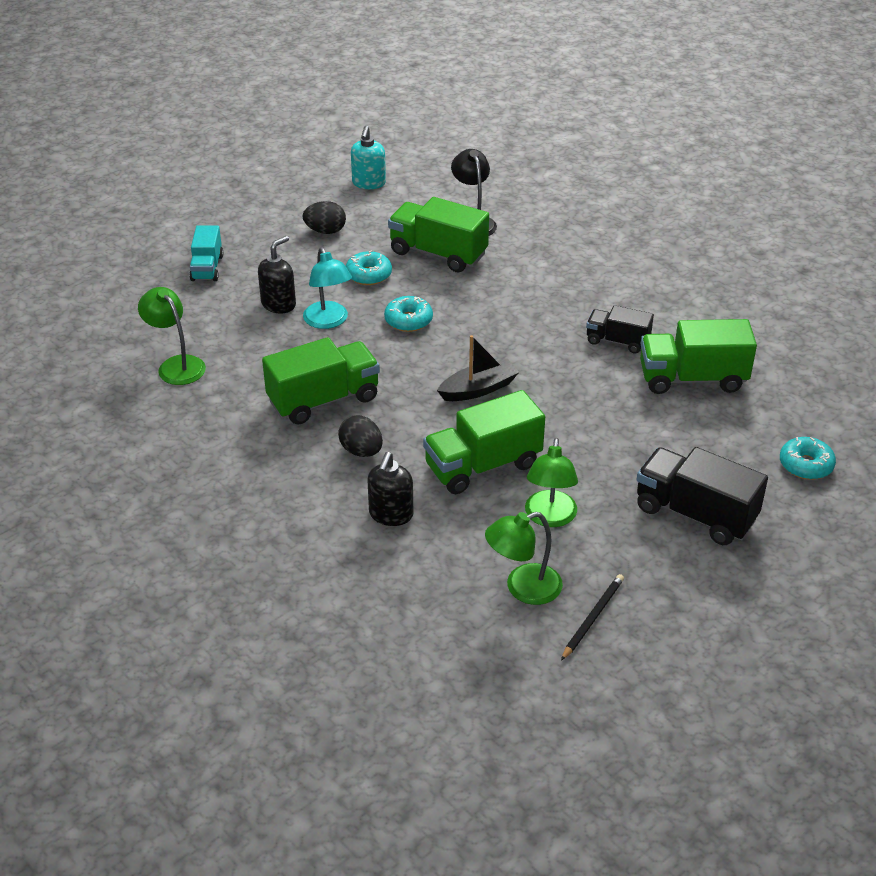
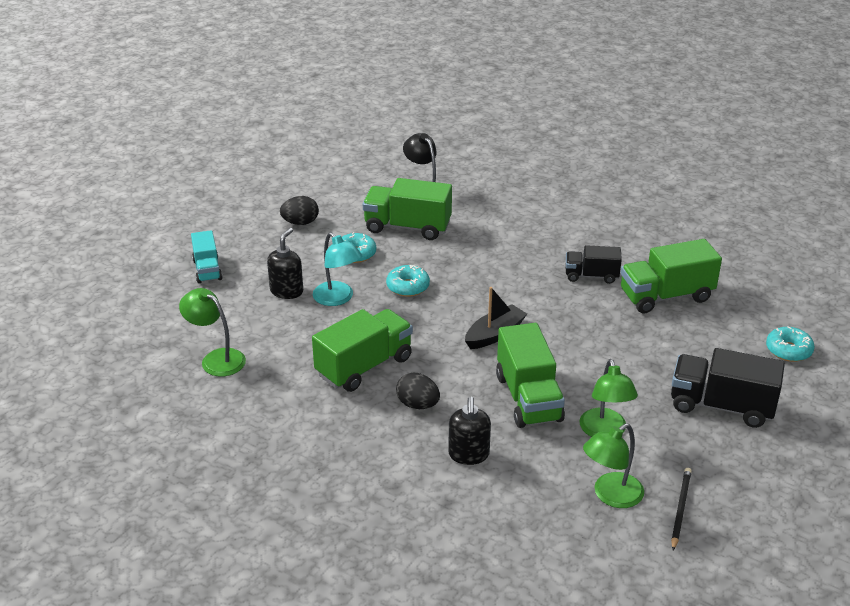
camera: 15 degrees left, 5 degrees down
(368, 183) = (320, 177): turquoise soap dispenser -> none
(483, 465) = (528, 398): green truck -> green truck turned 60 degrees counterclockwise

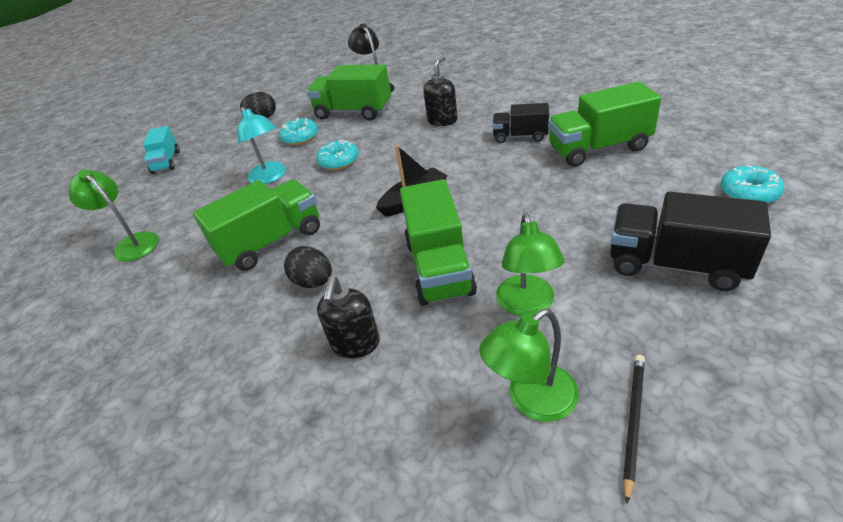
camera: 10 degrees right, 5 degrees up
(287, 291) = (226, 174): black soap dispenser -> black soap dispenser (442, 120)

